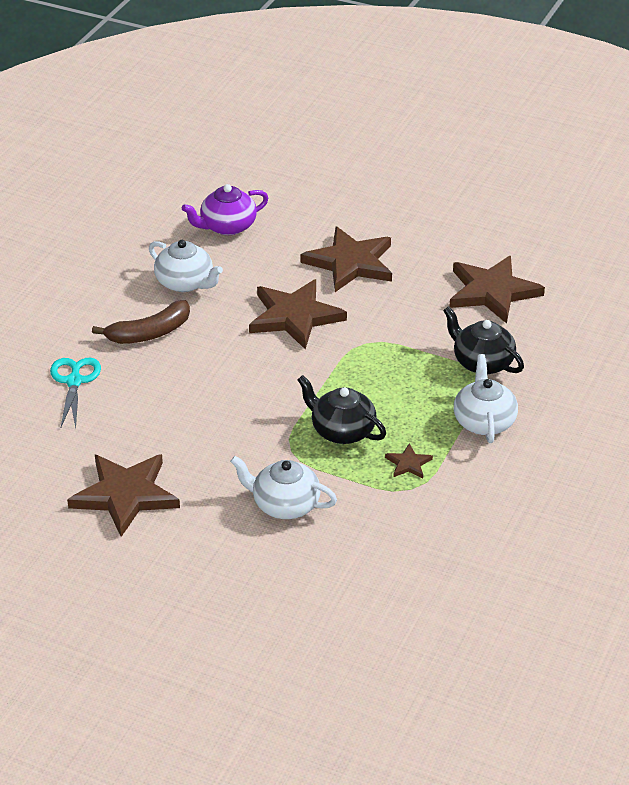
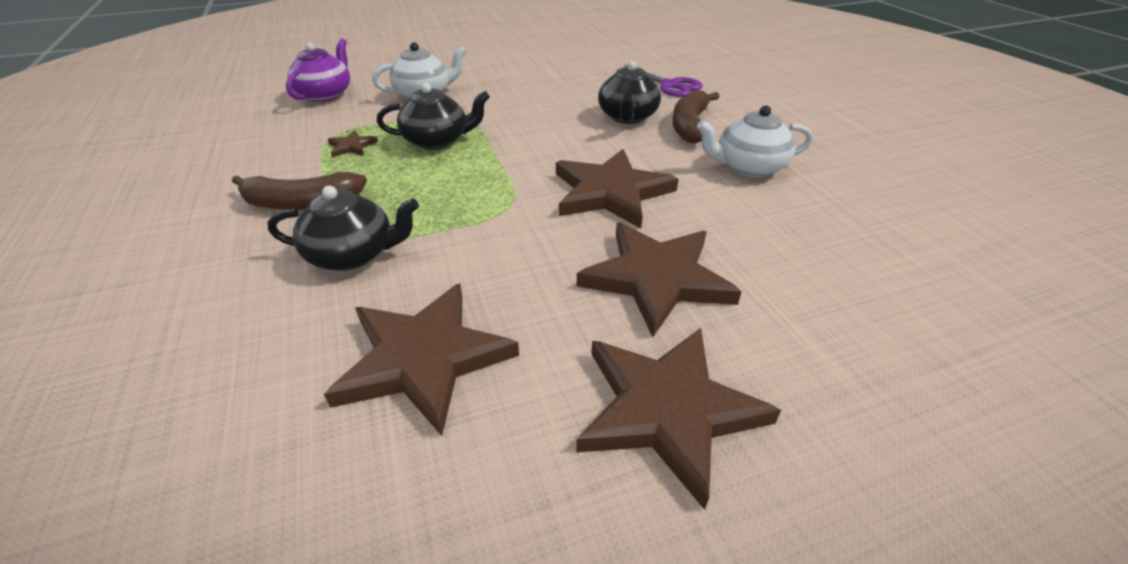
camera: 135 degrees right, 0 degrees up
(74, 381) = (669, 85): turquoise scissors -> purple scissors
(125, 495) = (531, 63): brown star -> brown star (668, 410)
(174, 368) = (627, 117): none -> black teapot
(227, 226) = (843, 235): purple teapot -> purple teapot (326, 94)
(484, 421) = (302, 203): white teapot -> brown banana

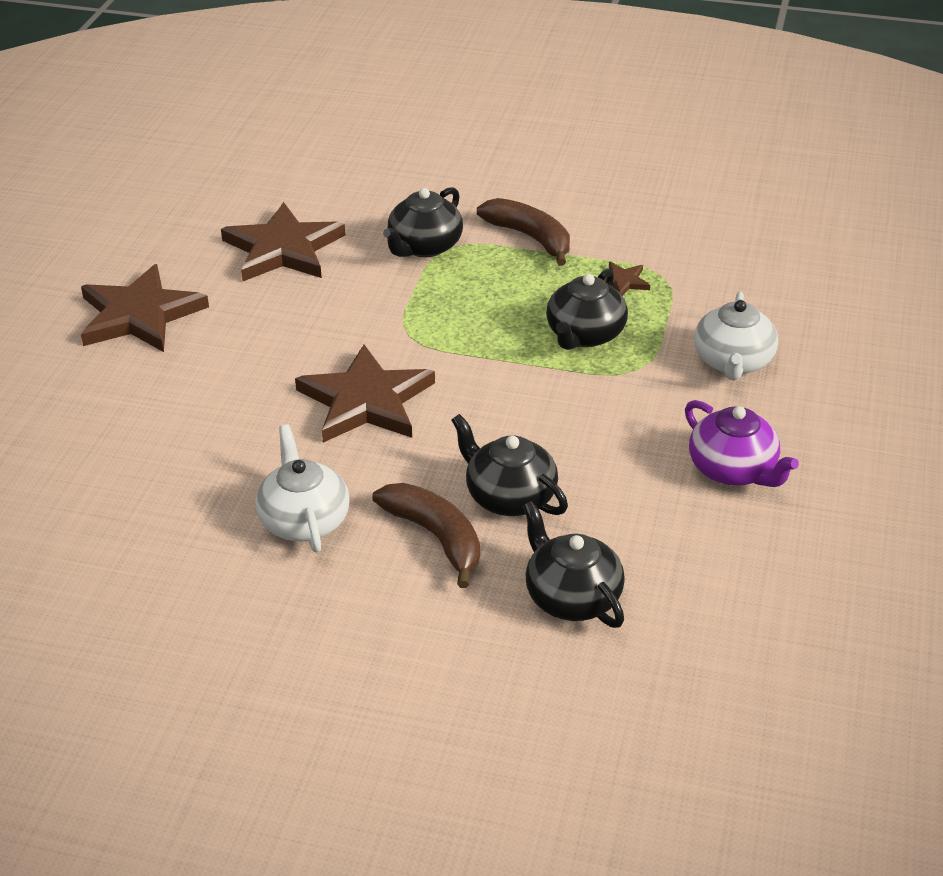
camera: 125 degrees right, 0 degrees up
(302, 203) = (530, 238): brown banana -> brown banana turned 105 degrees clockwise
(326, 94) = (796, 292): purple teapot -> purple teapot (733, 470)
(656, 278) = (234, 366): brown star -> none
(669, 85) = (571, 597): purple scissors -> black teapot
(748, 167) = (304, 520): white teapot -> white teapot turned 45 degrees counterclockwise

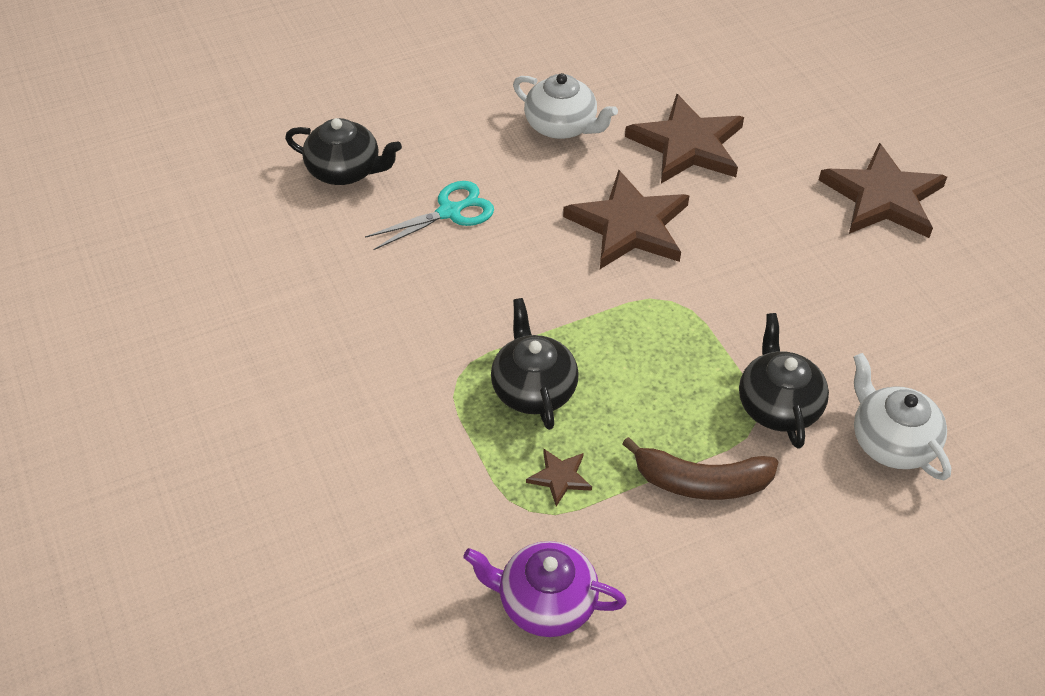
camera: 140 degrees right, 10 degrees up
(283, 249) = (883, 324): brown star -> brown star (687, 145)
(436, 537) = (468, 160): brown banana -> none
(509, 496) = (449, 212): black teapot -> turquoise scissors
(733, 362) = (381, 437): white teapot -> white teapot (891, 441)
(733, 470) = (304, 324): purple teapot -> purple teapot (545, 602)

